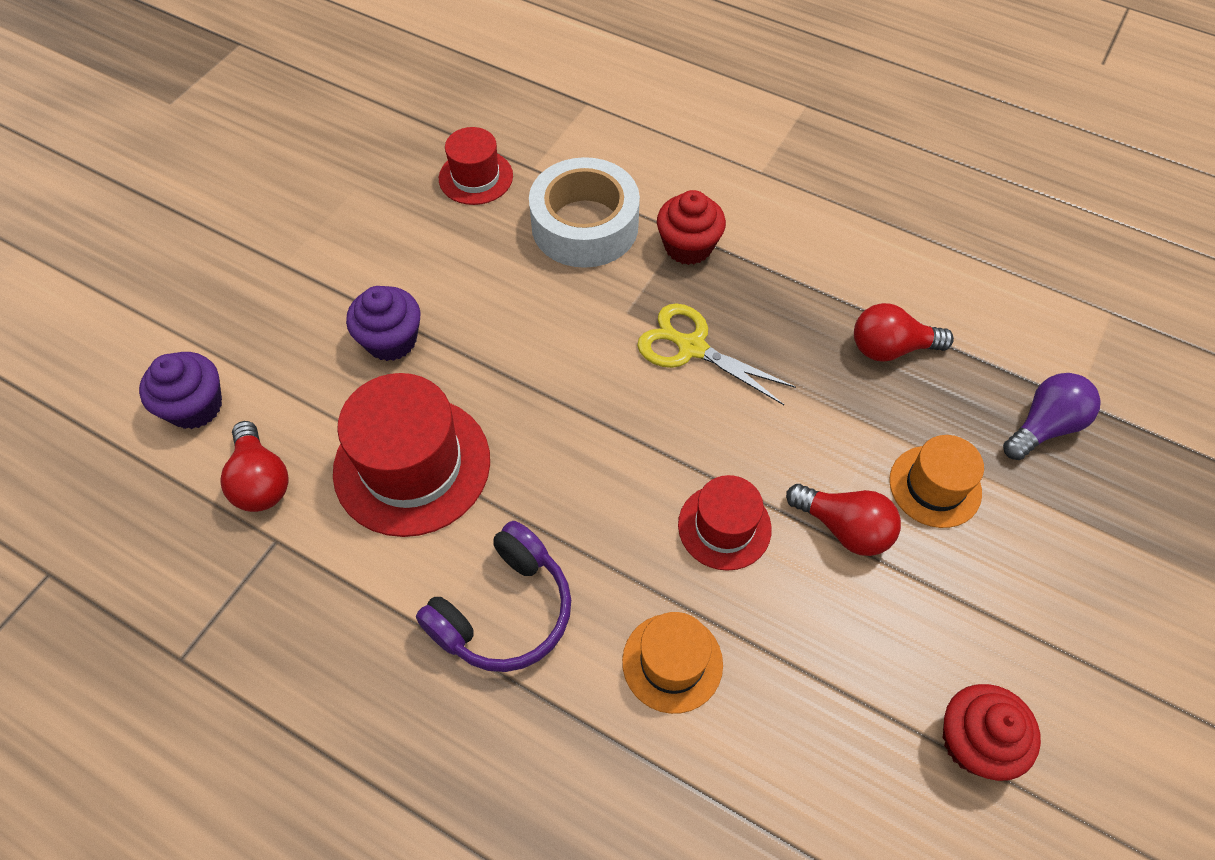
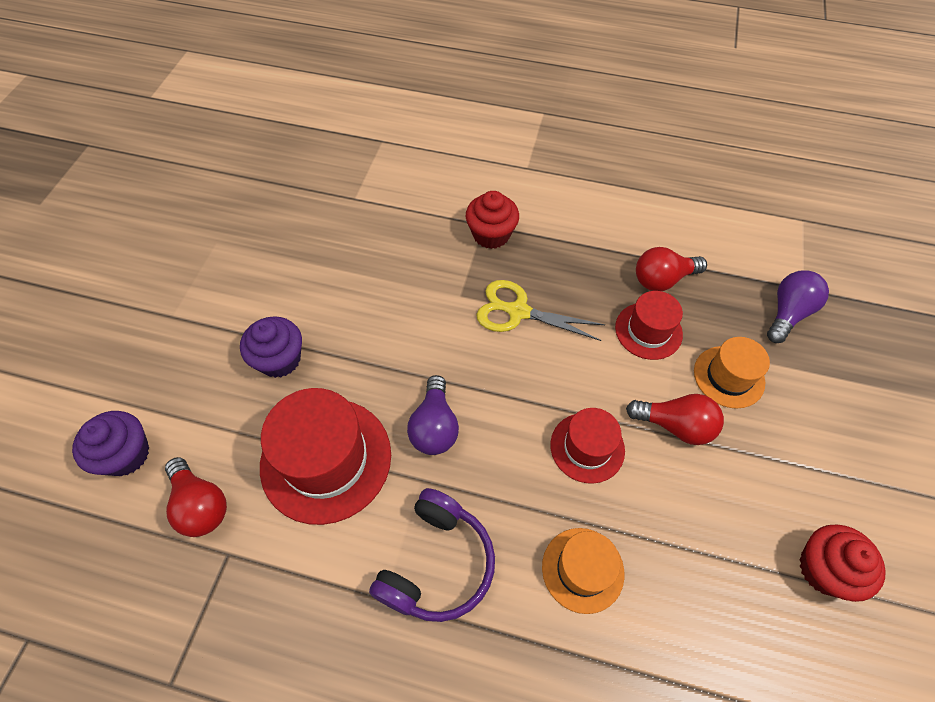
camera: 15 degrees left, 0 degrees up
(476, 177) = (311, 214): red hat -> red hat (648, 331)
(548, 458) = (434, 426): none -> purple light bulb
(585, 225) = (408, 234): white tape -> none

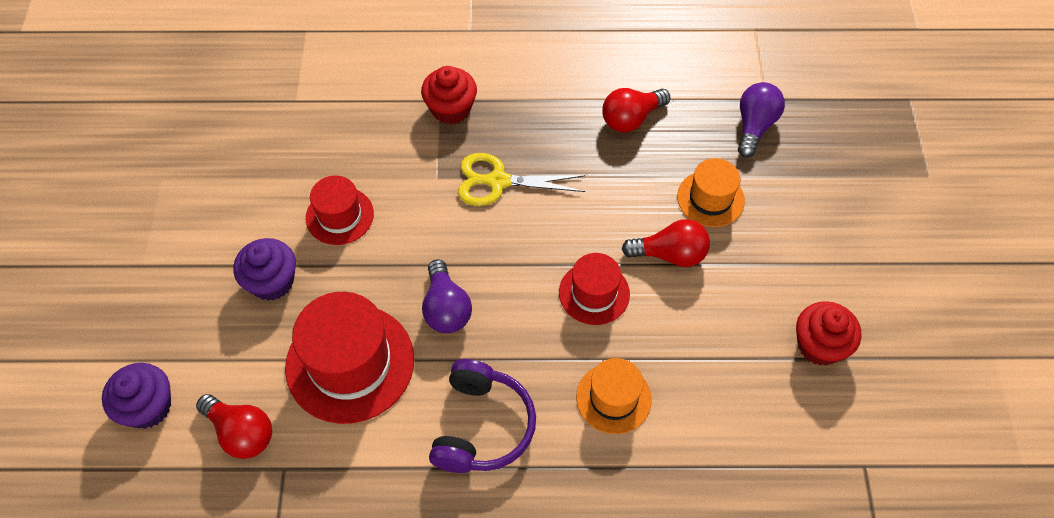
camera: 15 degrees left, 0 degrees up
(648, 331) = (628, 172): red hat -> red hat (339, 216)

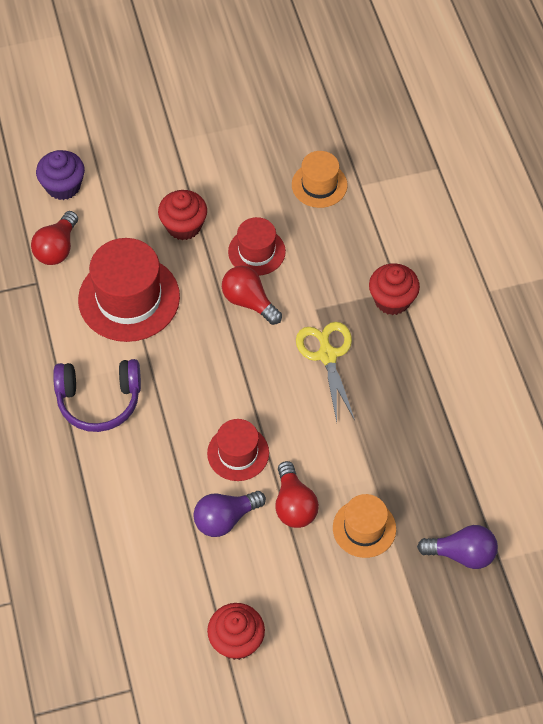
camera: 75 degrees right, 0 degrees up
(272, 281) = (184, 226): purple cupcake -> red cupcake
(446, 308) = (193, 349): purple light bulb -> purple light bulb (225, 519)
(613, 398) = (145, 487): orange hat -> orange hat (319, 185)
(631, 119) = (432, 445): red light bulb -> red light bulb (249, 302)

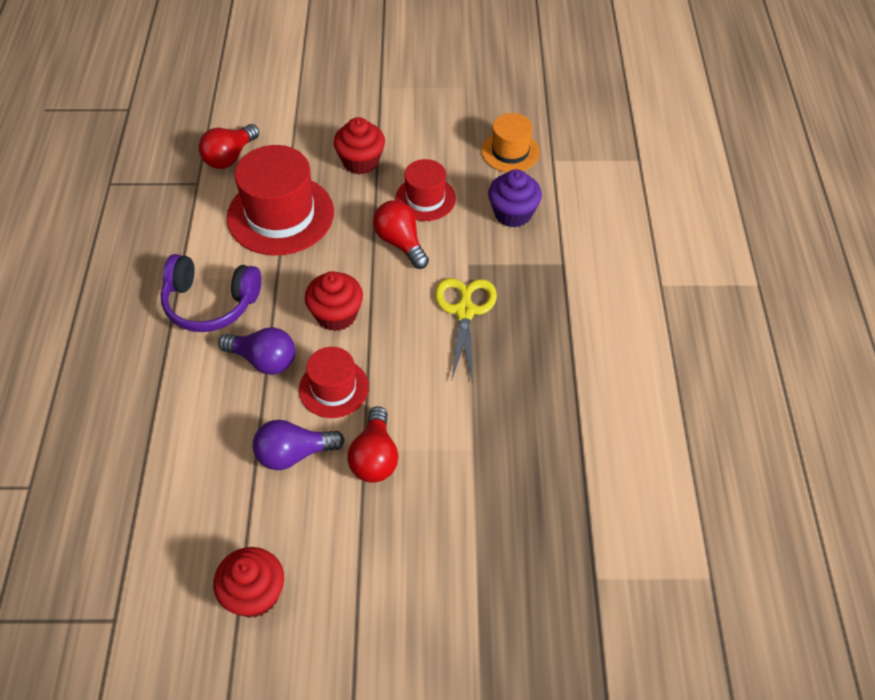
camera: 15 degrees right, 5 degrees down
(63, 186) = (258, 106): purple cupcake -> purple cupcake (513, 213)
(364, 528) = (445, 502): orange hat -> none
(392, 300) = (552, 272): red cupcake -> red cupcake (336, 315)
(462, 554) = (551, 560): purple light bulb -> purple light bulb (264, 360)

